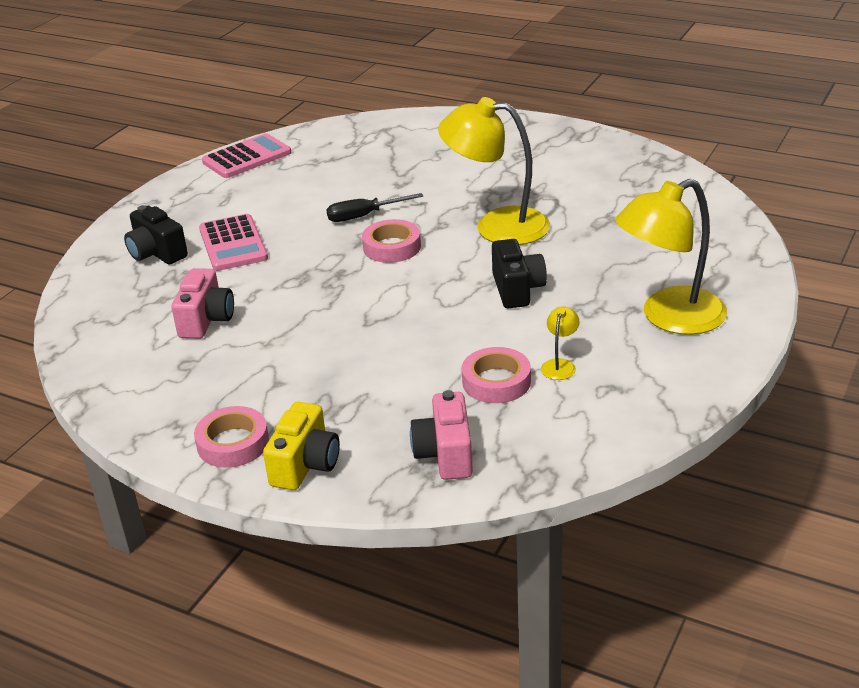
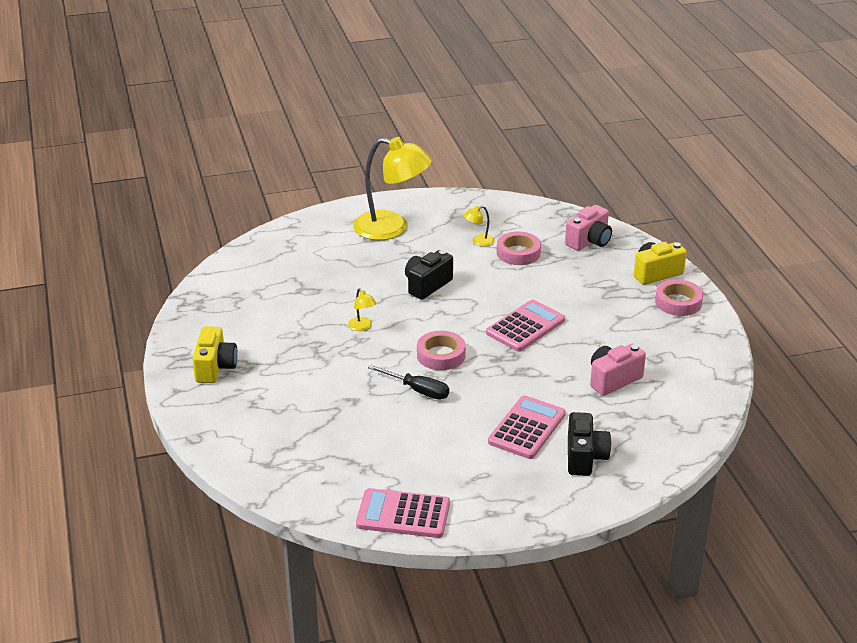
camera: 135 degrees left, 0 degrees up
(359, 313) = (525, 326): none -> pink calculator
(497, 226) = (362, 327): yellow lamp -> yellow lamp, size x0.40
(538, 144) = (215, 367): none -> yellow camera

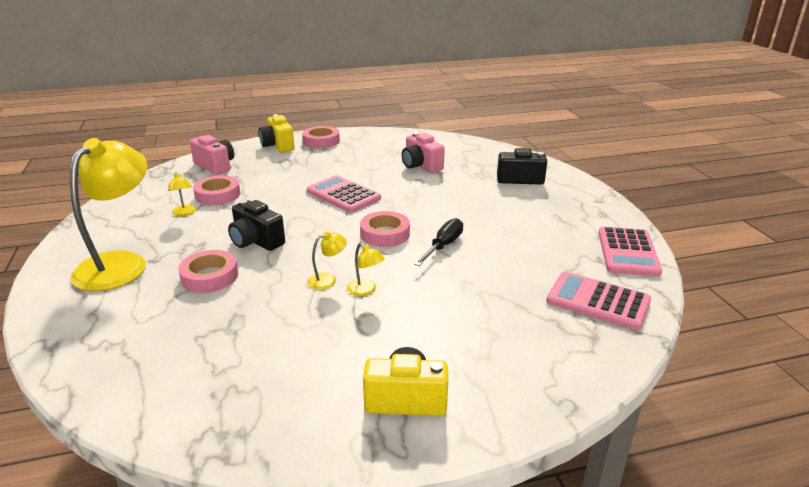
camera: 90 degrees left, 5 degrees down
(344, 347) = (366, 291): none -> yellow lamp
(370, 271) = (210, 276): none -> pink tape
(527, 428) = (489, 198): pink calculator -> pink calculator (598, 301)

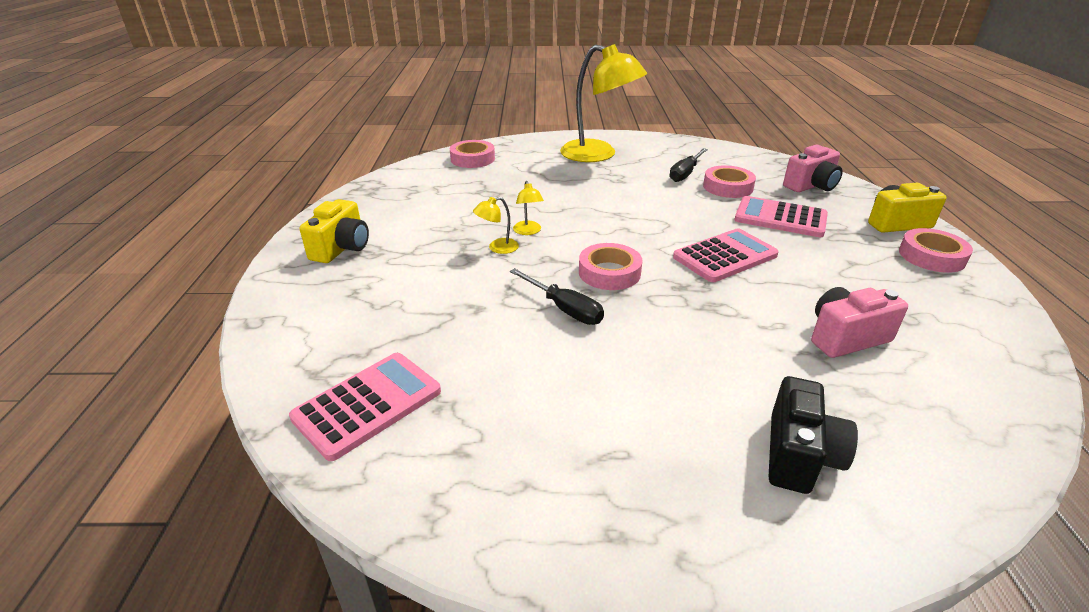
camera: 105 degrees right, 5 degrees up
(184, 213) = (685, 173): yellow lamp -> black screwdriver
(210, 276) = (562, 184): pink tape -> pink tape (472, 159)
(256, 241) = (617, 203): black camera -> none
(628, 252) = (461, 503): pink calculator -> pink calculator (780, 218)

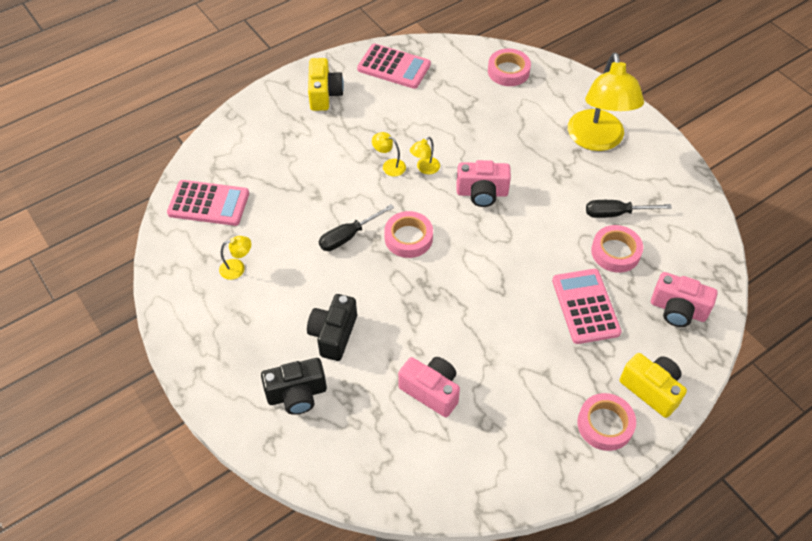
camera: 55 degrees right, 20 degrees up
(341, 248) = (324, 94): yellow camera -> yellow camera turned 75 degrees counterclockwise
(517, 423) = (237, 268): none -> yellow lamp
(564, 309) = (348, 236): black screwdriver -> black screwdriver turned 45 degrees clockwise
(596, 216) = (482, 193): none -> pink camera
(711, 379) = (333, 334): none -> black camera
(725, 256) = (486, 292): pink calculator -> pink calculator (394, 67)

